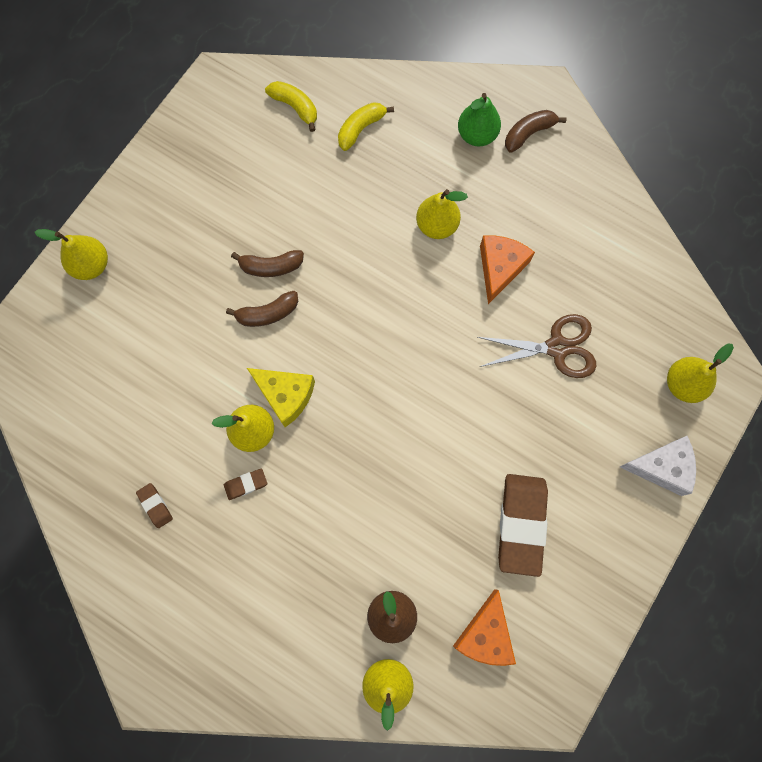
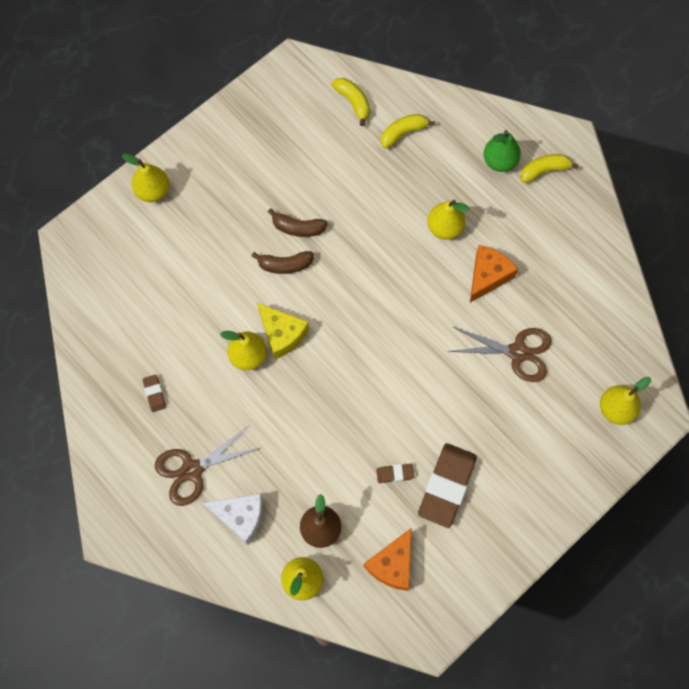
camera: 15 degrees right, 5 degrees down
(223, 585) = (192, 470): none -> brown scissors
(246, 484) = (231, 396): brown eraser -> brown eraser (395, 474)
(528, 134) = (544, 170): brown banana -> yellow banana
(661, 467) = (577, 471): white cheese -> white cheese (240, 517)

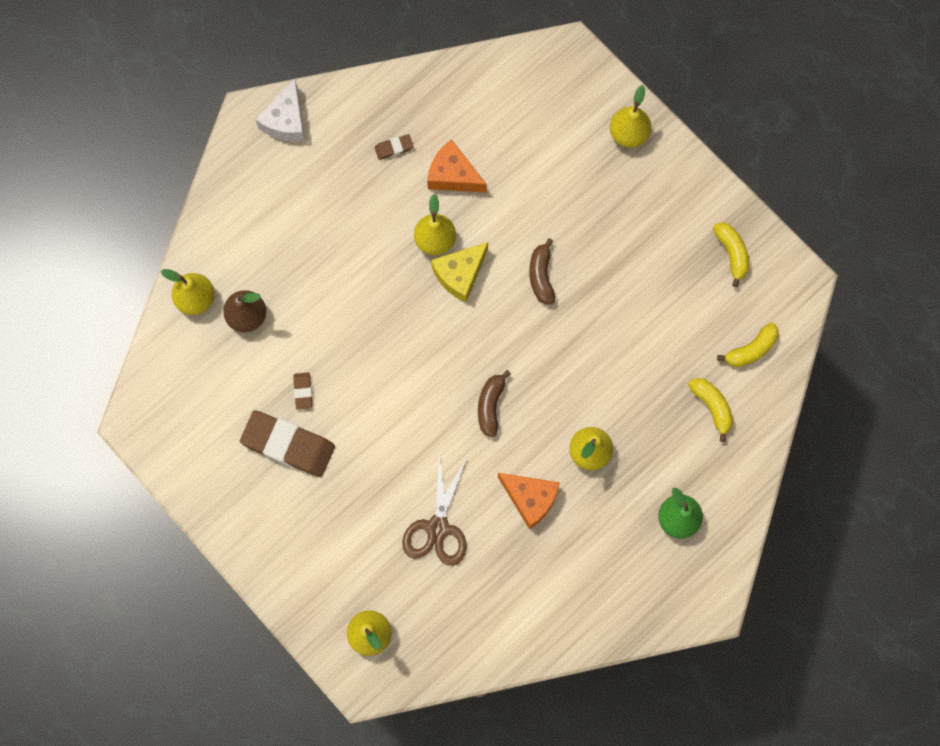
camera: 90 degrees right, 5 degrees up
(192, 470) = (312, 189): brown scissors -> none
(240, 517) = (262, 237): white cheese -> white cheese (286, 121)
(298, 228) = (586, 289): brown banana -> brown banana (490, 406)
(392, 564) = (208, 388): orange cheese -> orange cheese (453, 175)
(544, 170) = (667, 571): yellow banana -> yellow banana (731, 253)

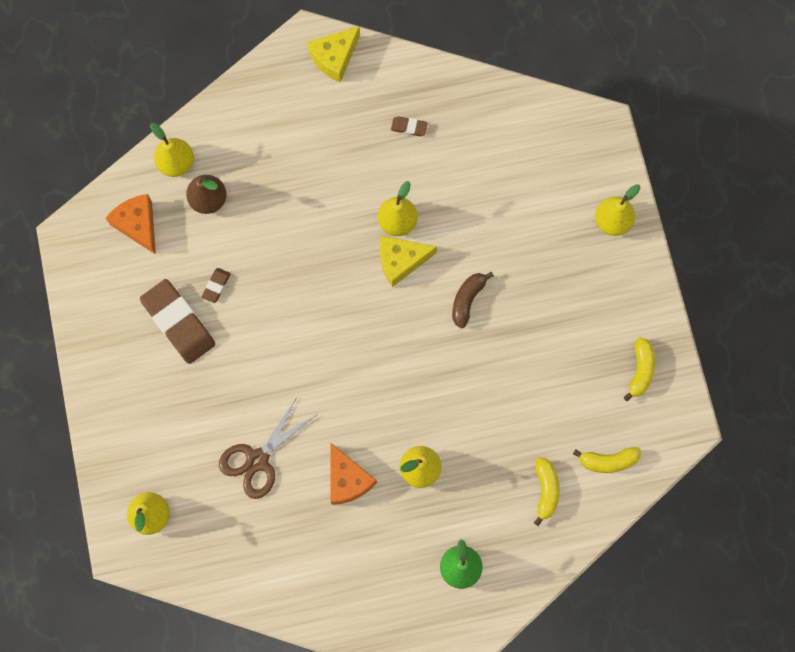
camera: 30 degrees right, 0 degrees up
(286, 121) = (334, 57): white cheese -> yellow cheese
(453, 175) = (444, 176): orange cheese -> orange cheese (138, 225)
(490, 406) = (361, 384): brown banana -> none

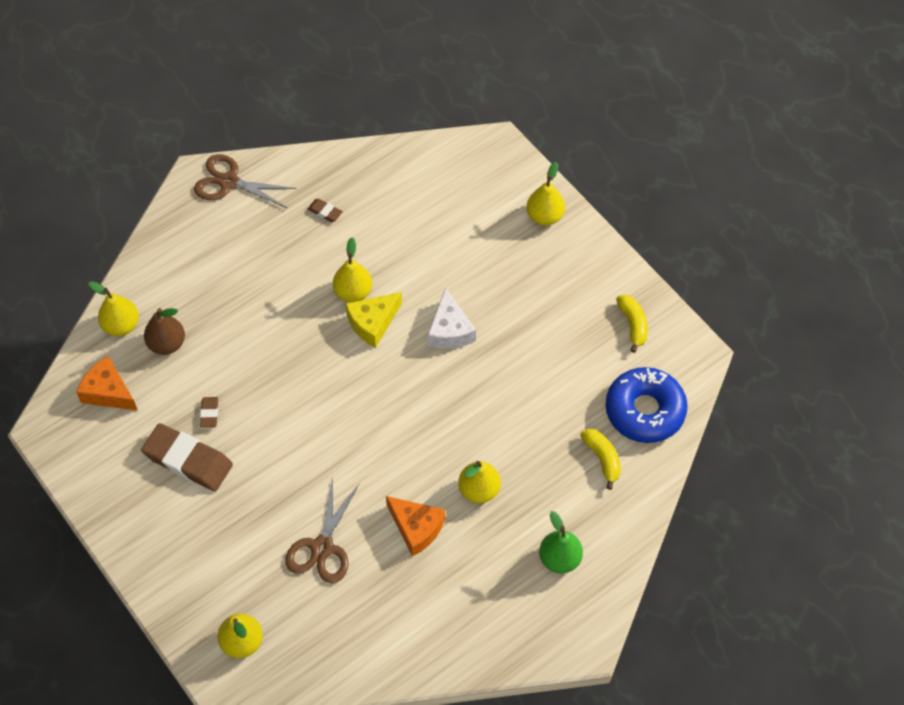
camera: 25 degrees left, 15 degrees down
(334, 57) = (229, 182): yellow cheese -> brown scissors
(409, 127) = (325, 212): brown eraser -> brown eraser turned 45 degrees clockwise
(467, 300) = (449, 330): brown banana -> white cheese
(608, 461) = (645, 410): yellow banana -> blue donut

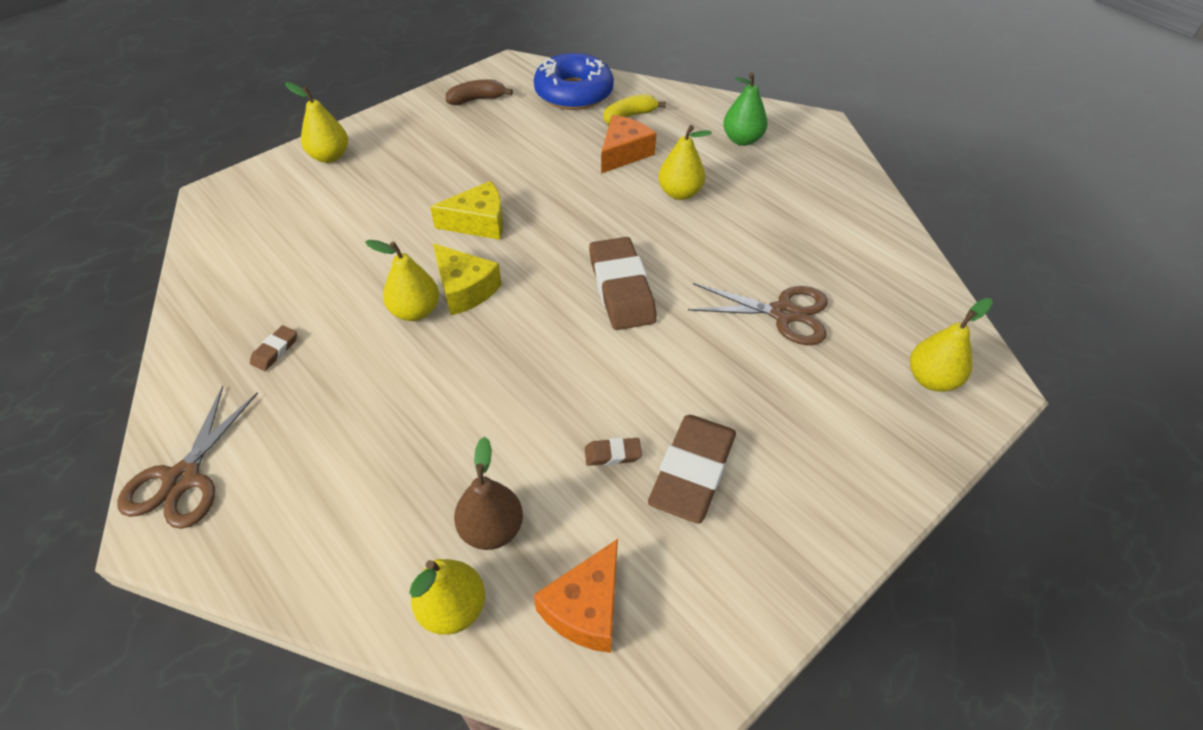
camera: 95 degrees left, 10 degrees down
(362, 431) = (621, 289): none -> brown eraser
(416, 528) = (736, 237): orange cheese -> orange cheese (624, 153)
(449, 330) = (478, 222): white cheese -> yellow cheese
(633, 324) = (477, 99): yellow banana -> brown banana

